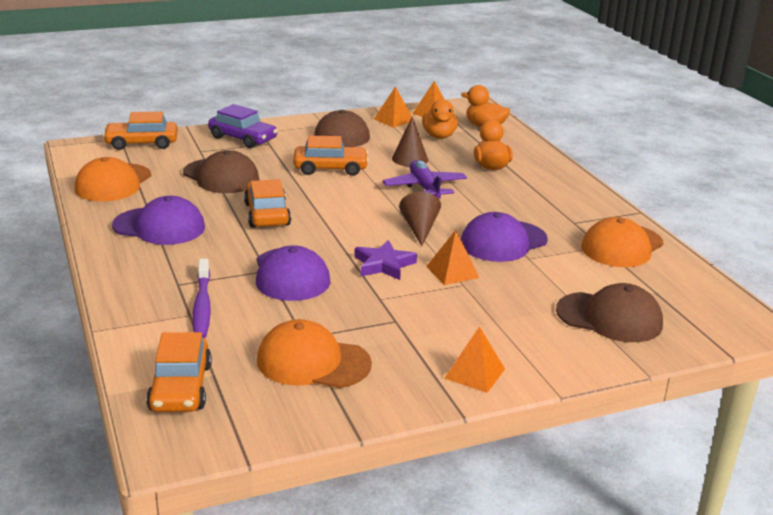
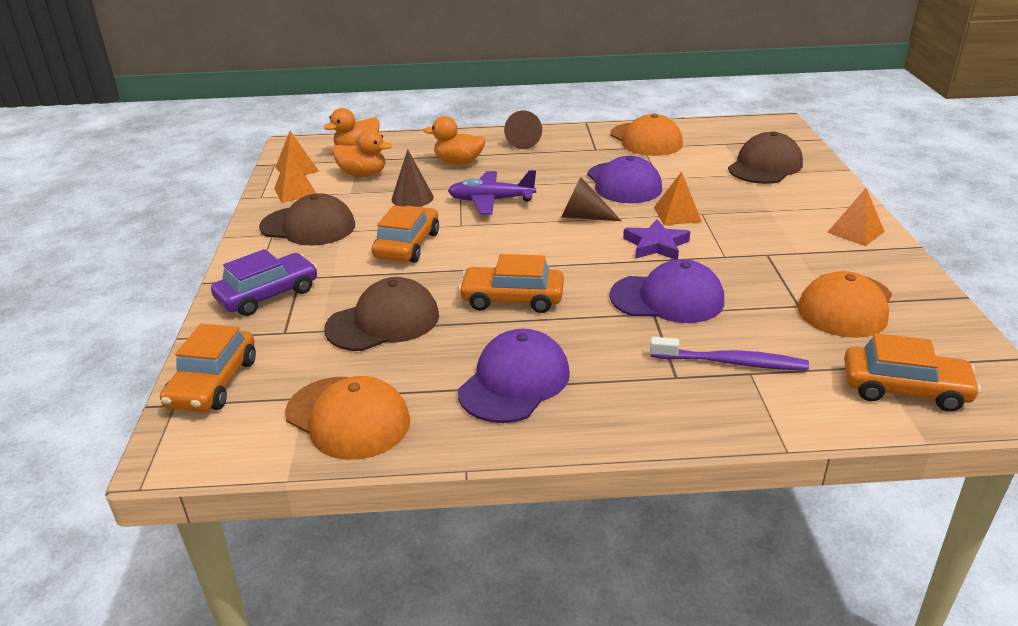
camera: 70 degrees left, 5 degrees up
(561, 188) = (523, 142): none -> brown cone

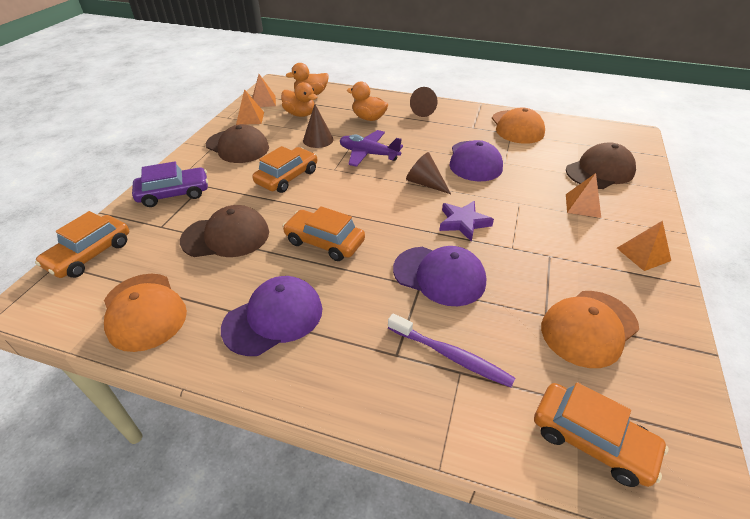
camera: 20 degrees right, 10 degrees up
(677, 214) = (498, 199): orange pyramid -> orange pyramid (582, 205)

